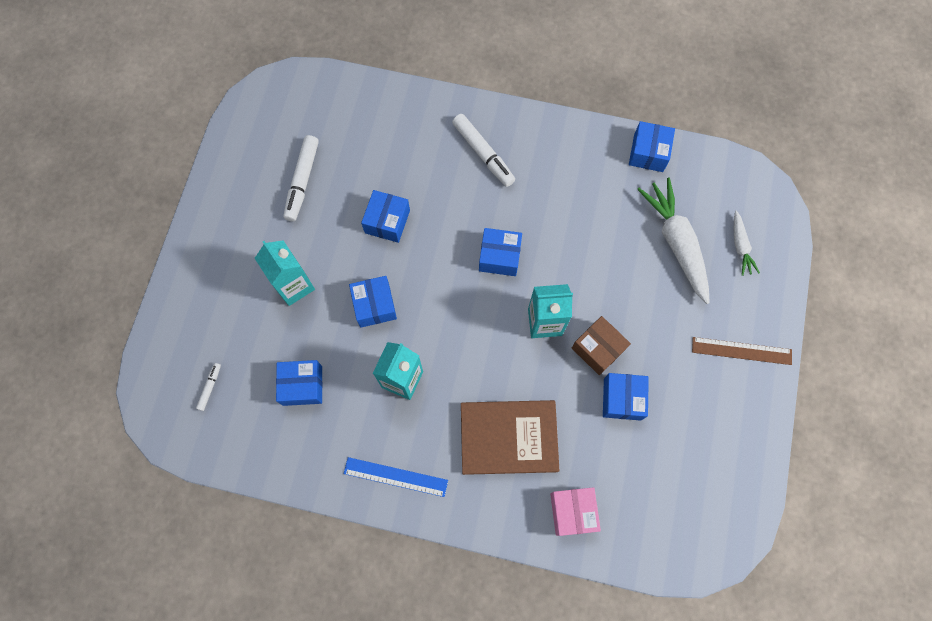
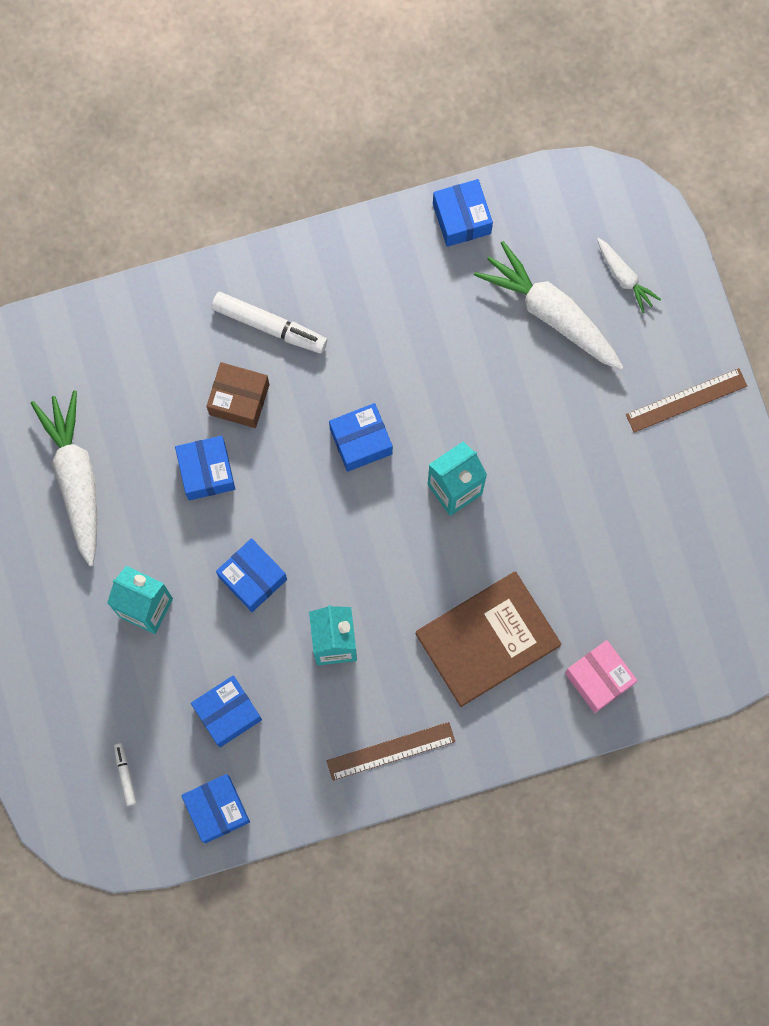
camera: 30 degrees left, 5 degrees up
(302, 181) = (75, 478): white marker -> white carrot
(395, 477) = (391, 751): blue ruler -> brown ruler
(598, 349) = (530, 486): brown box -> brown box (239, 399)
(622, 399) = (586, 527): blue box -> blue box (217, 809)

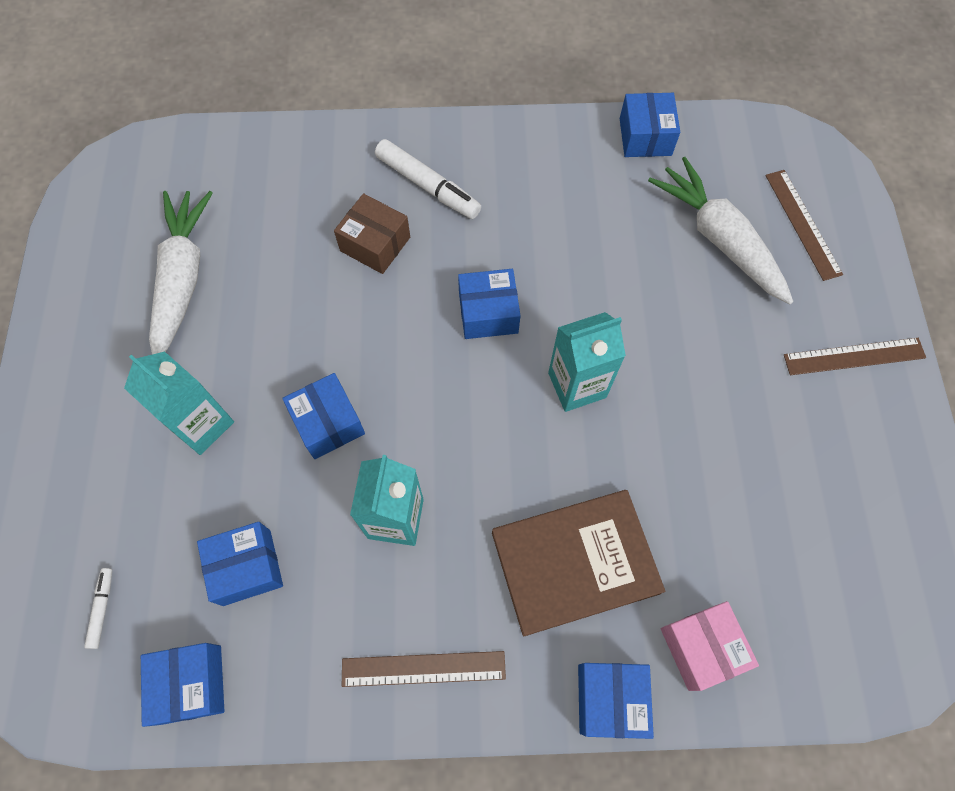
camera: 15 degrees right, 10 degrees down
(206, 472) = (318, 303): blue box -> blue box (610, 699)
(624, 277) = (803, 224): white carrot -> brown ruler

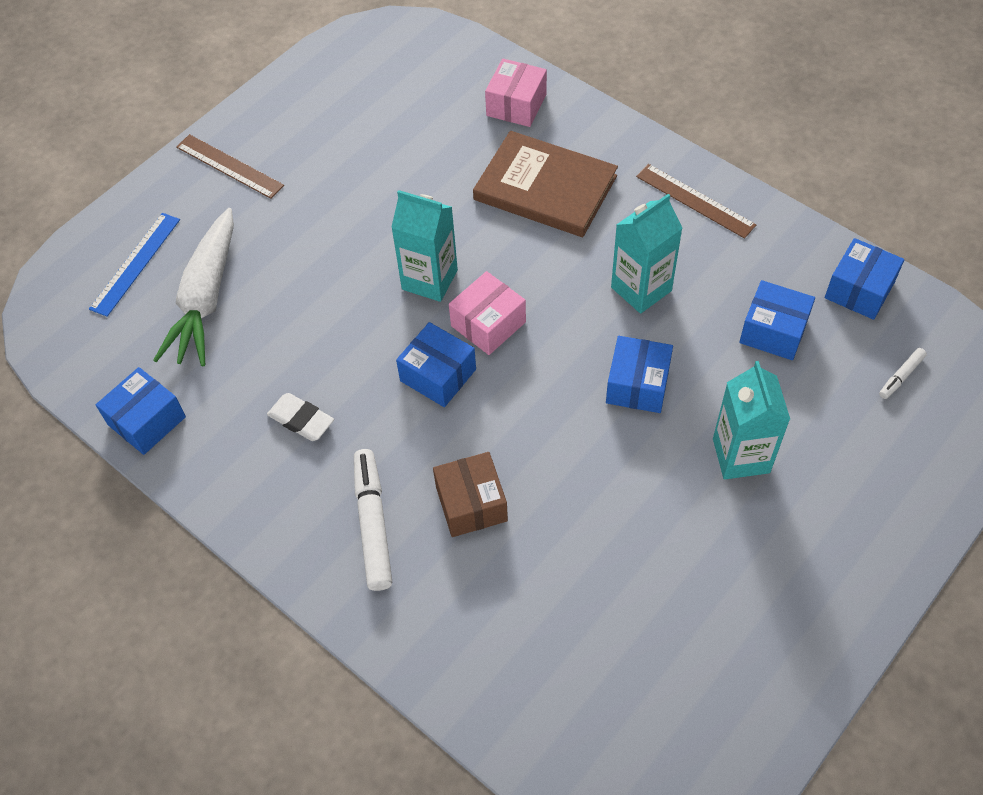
camera: 135 degrees left, 10 degrees down
(183, 278) = (670, 606): white carrot -> none
(492, 383) = (488, 324): none -> pink box
(547, 211) = (301, 420): none -> white eraser
(610, 699) = (595, 118): blue box -> none
(803, 224) = (135, 263): brown ruler -> blue ruler

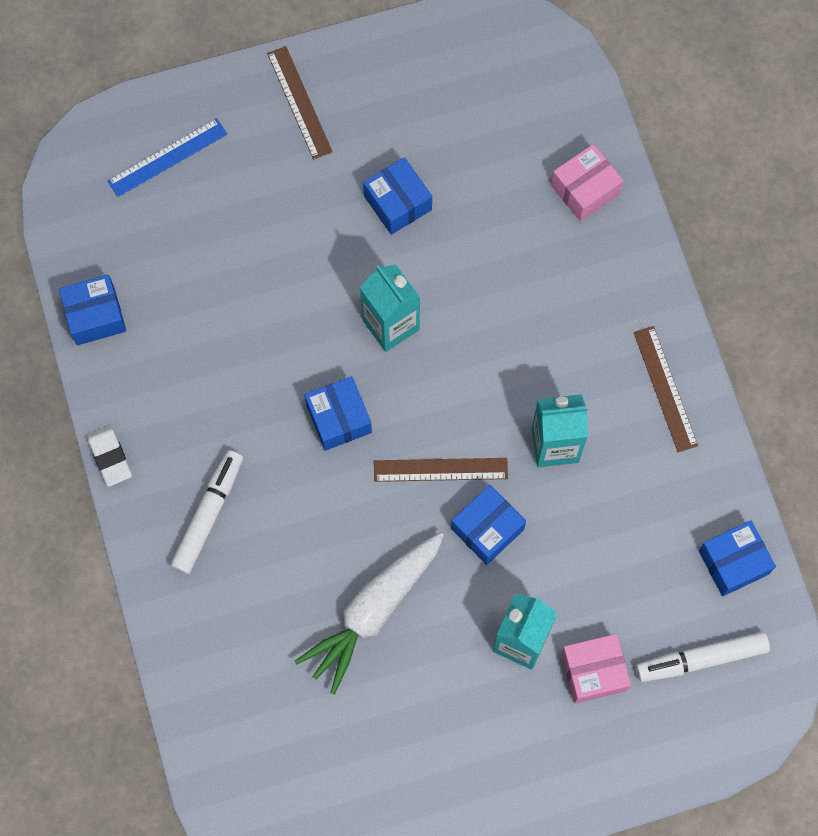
camera: 30 degrees right, 15 degrees up
(206, 298) = (203, 229): white carrot -> white carrot (373, 611)
(301, 420) = (210, 391): white eraser -> white eraser (110, 457)
(471, 503) = (290, 545): brown box -> none
(488, 324) = (409, 397): pink box -> pink box (593, 671)
(545, 188) = (548, 294): brown book -> none
(560, 363) = (440, 470): none -> brown ruler
(773, 331) = (632, 553): blue box -> blue box (397, 203)
(901, 376) = (701, 659): white marker -> white marker, size x2.01

